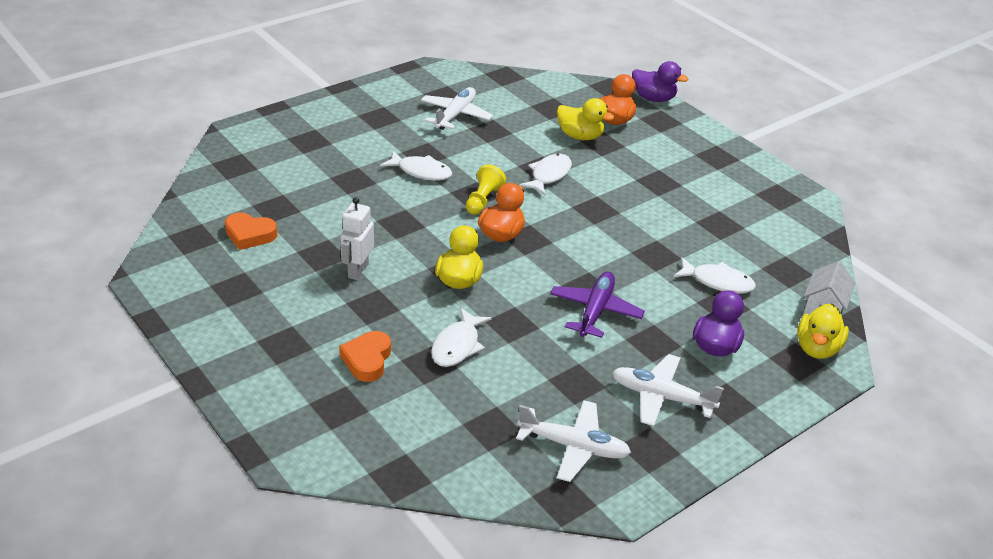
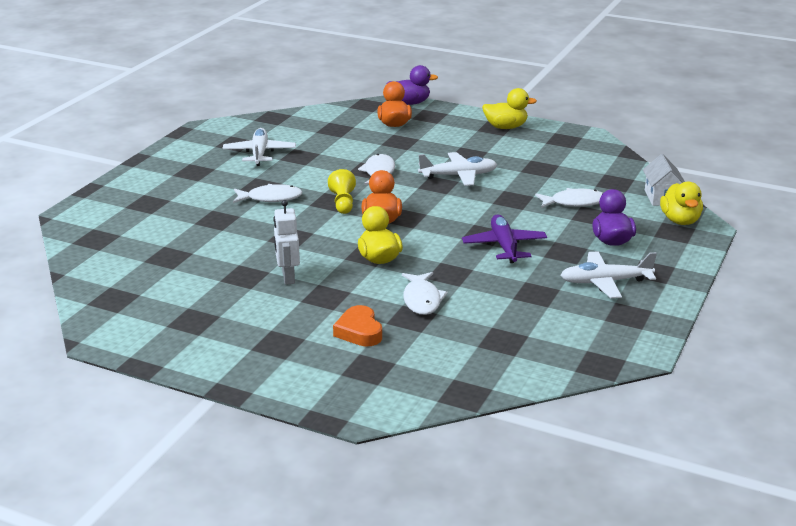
camera: 25 degrees left, 10 degrees down
(250, 235) = (165, 281): orange heart -> none
(574, 446) = (574, 331): white plane -> white plane (459, 176)
(580, 136) = (377, 141): yellow duck -> yellow duck (505, 127)

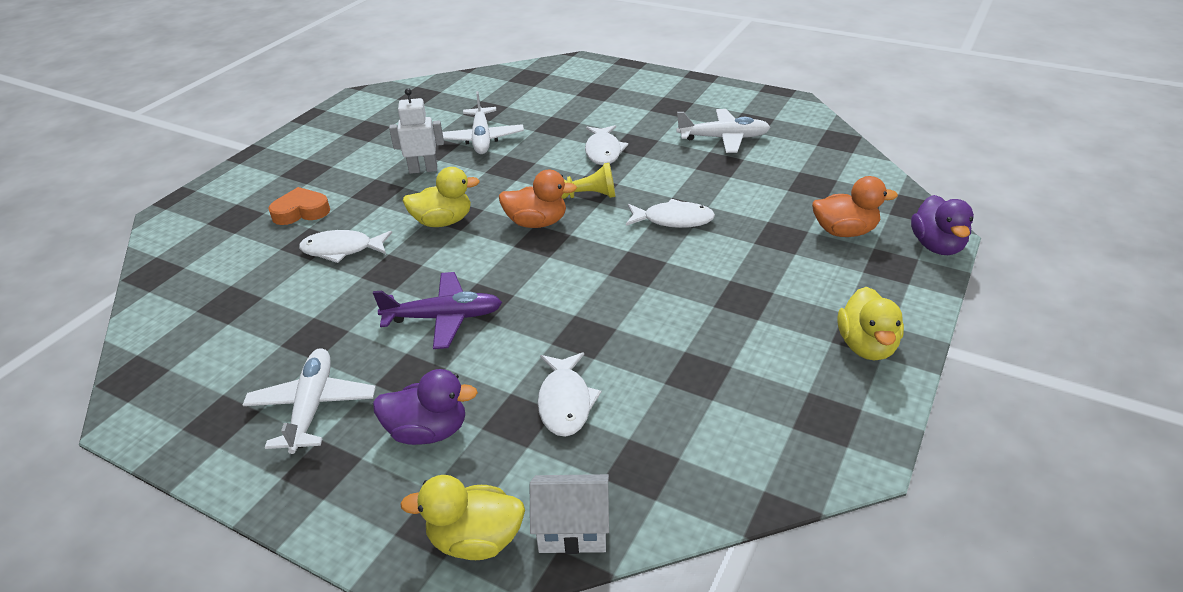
camera: 95 degrees right, 10 degrees up
(459, 176) = (665, 287): white plane -> white plane (482, 139)

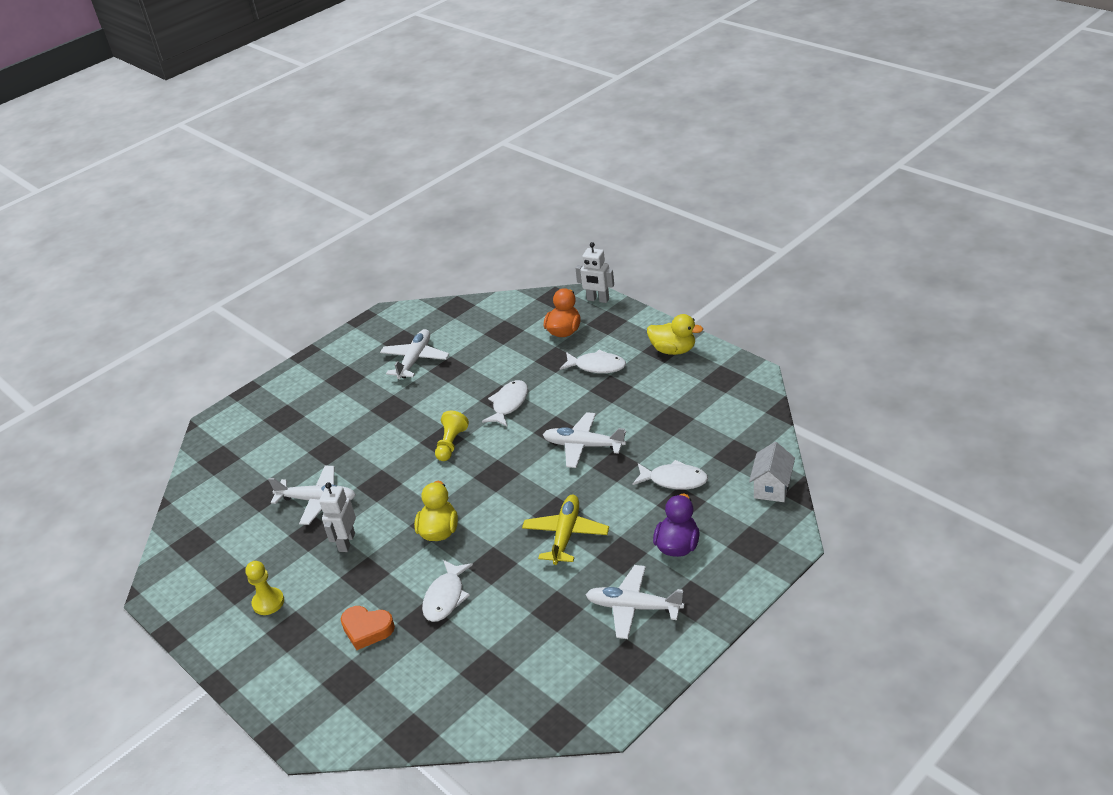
camera: 70 degrees left, 0 degrees up
(301, 211) = (367, 629): orange heart -> orange heart turned 75 degrees counterclockwise
(343, 150) = (268, 602): none -> yellow pawn
(444, 317) = (566, 534): purple plane -> yellow plane
(475, 540) = (769, 527): yellow duck -> none
(537, 223) = (472, 476): orange duck -> none
(603, 151) = (391, 427): white fish -> white fish (597, 366)
(614, 298) = (583, 446): none -> white plane
(937, 246) = (598, 299): purple duck -> white robot

